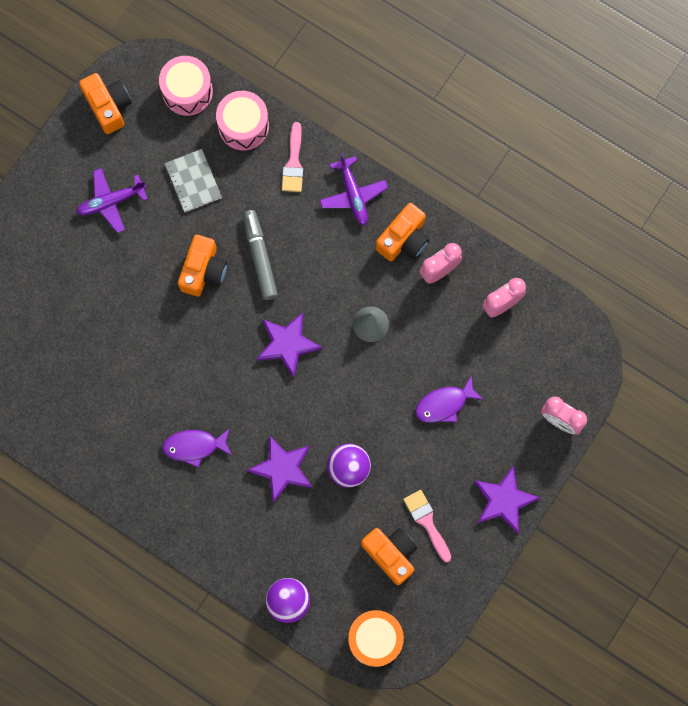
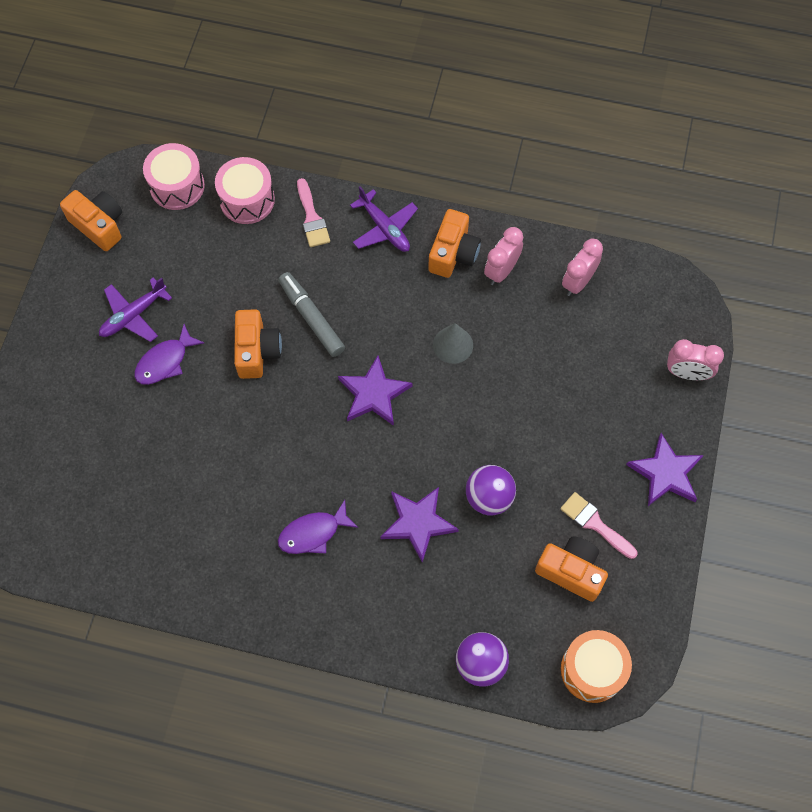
camera: 20 degrees left, 10 degrees down
(193, 181) = (214, 268): grey notebook -> none
(444, 404) = (562, 398): purple fish -> purple fish (165, 361)

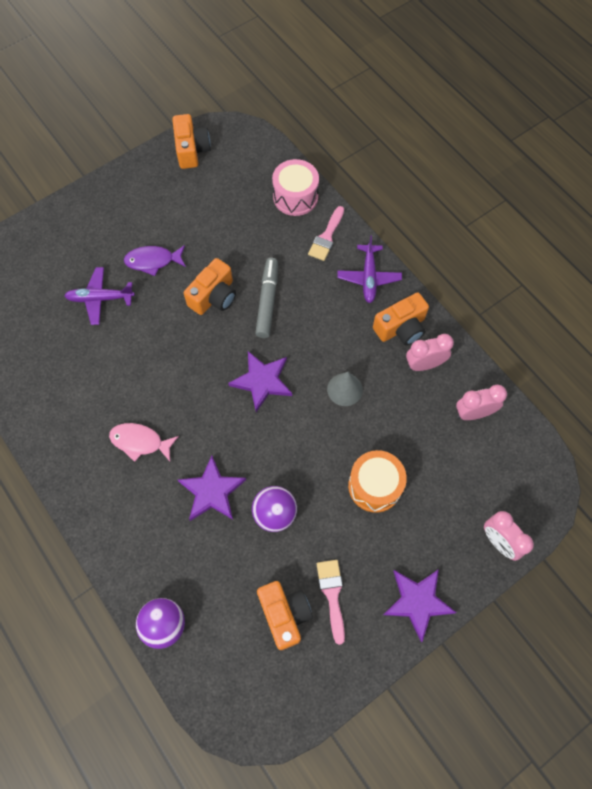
camera: 40 degrees right, 0 degrees up
(133, 315) = (161, 219): purple plane -> purple plane (100, 299)
(177, 186) = (260, 158): pink drum -> none
(313, 533) = (140, 442): purple fish -> pink fish
(592, 670) = (235, 699): orange drum -> orange drum (374, 486)

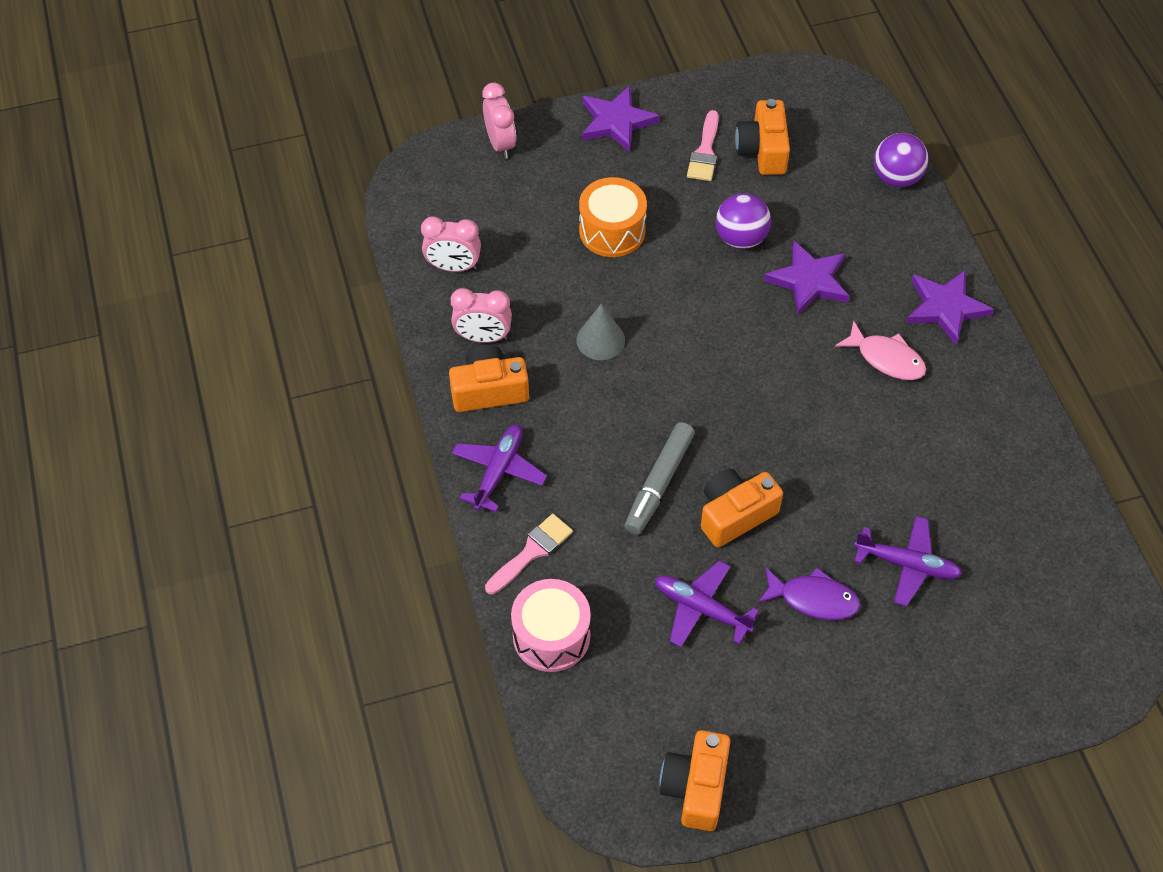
camera: 160 degrees left, 10 degrees down
(217, 236) = (701, 609): none -> purple plane
(262, 381) = (705, 381): purple star -> purple star (945, 308)

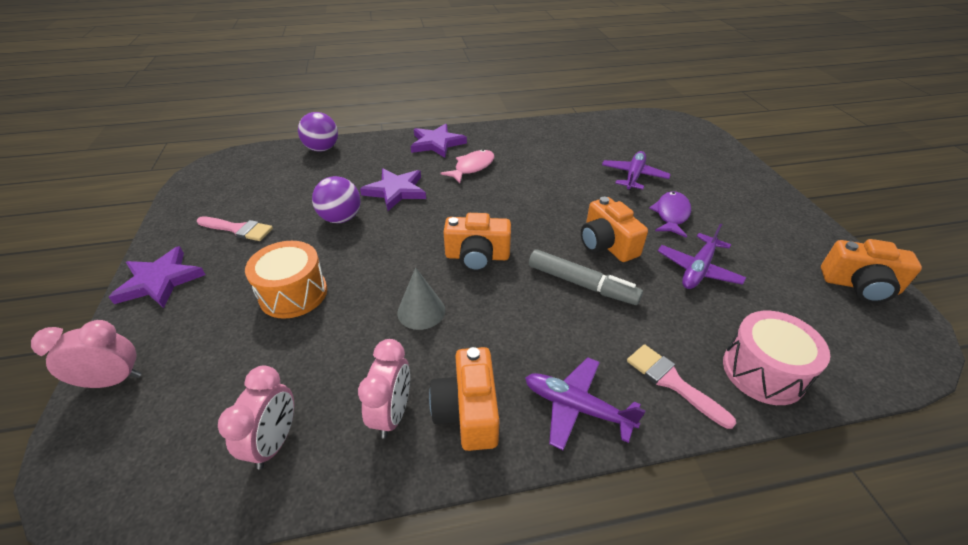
camera: 85 degrees left, 15 degrees down
(763, 150) = (258, 200): orange camera -> orange camera (477, 256)

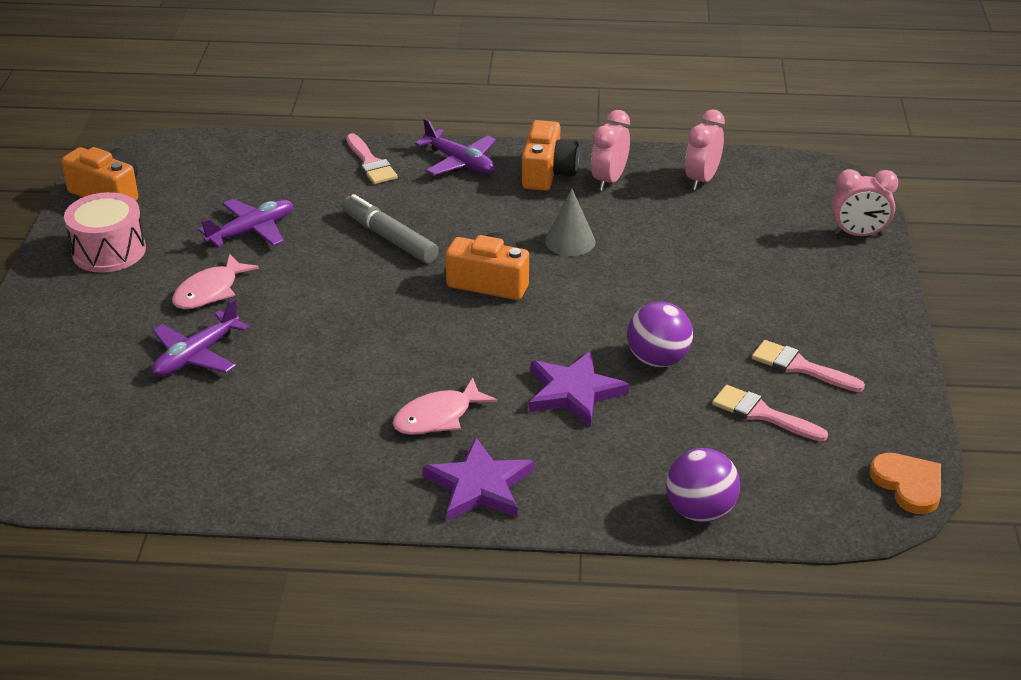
camera: 165 degrees left, 5 degrees down
(160, 281) = (869, 315): purple star -> none
(200, 174) = (908, 485): none -> orange heart
(275, 196) = (762, 414): none -> pink brush
(293, 293) = (707, 277): orange drum -> none
(607, 244) = (327, 271): orange camera -> none
(671, 214) = (210, 291): purple fish -> pink fish
(763, 371) = (289, 157): pink drum -> pink drum (109, 251)

